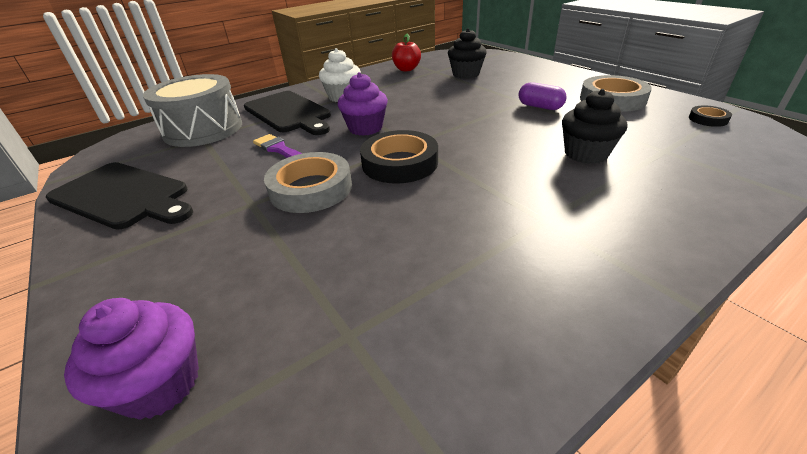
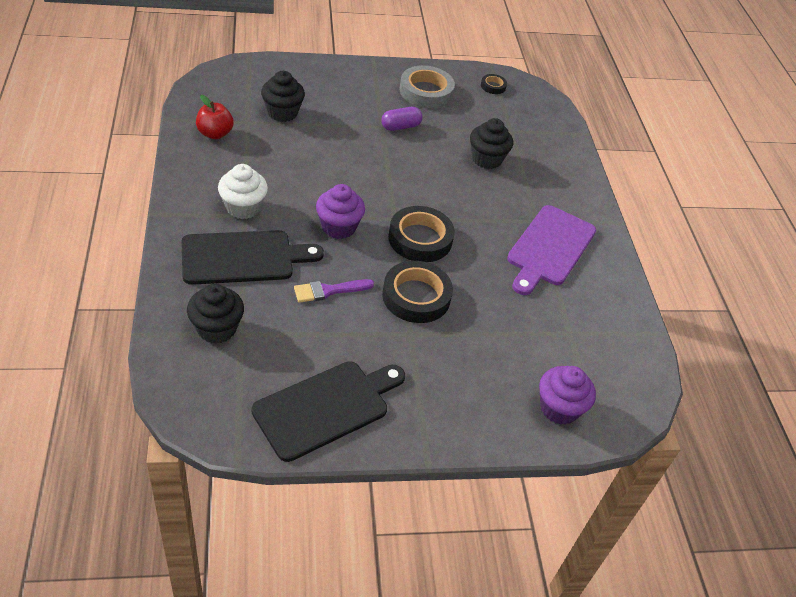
camera: 70 degrees left, 10 degrees up
(203, 129) = (216, 328): grey drum -> black cupcake
(311, 188) = (416, 296): grey tape -> black tape
(509, 249) = (549, 248): none -> purple cutting board

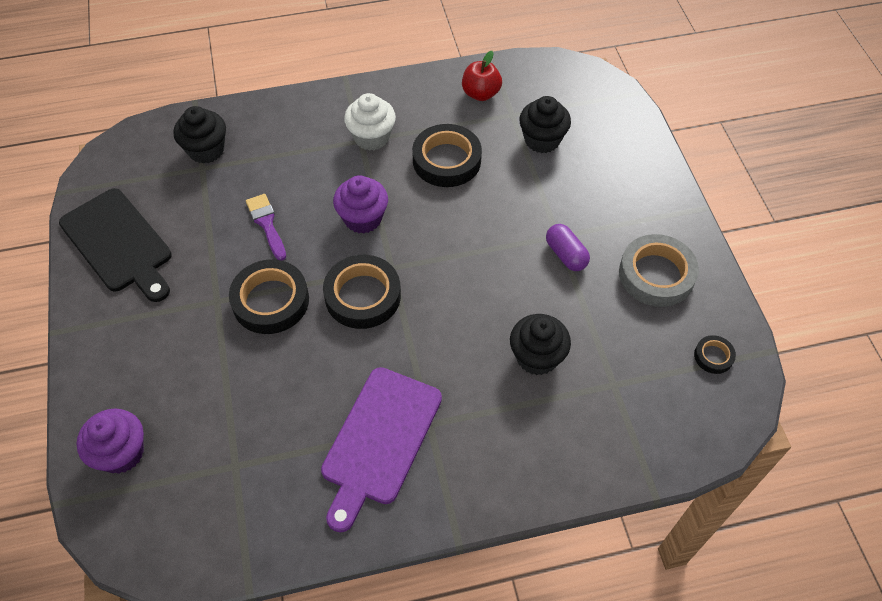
camera: 90 degrees right, 10 degrees up
(243, 257) = (300, 150): black cutting board -> none
(287, 167) = (446, 160): none -> black tape
(549, 248) = (380, 440): purple cutting board -> purple cutting board turned 90 degrees counterclockwise

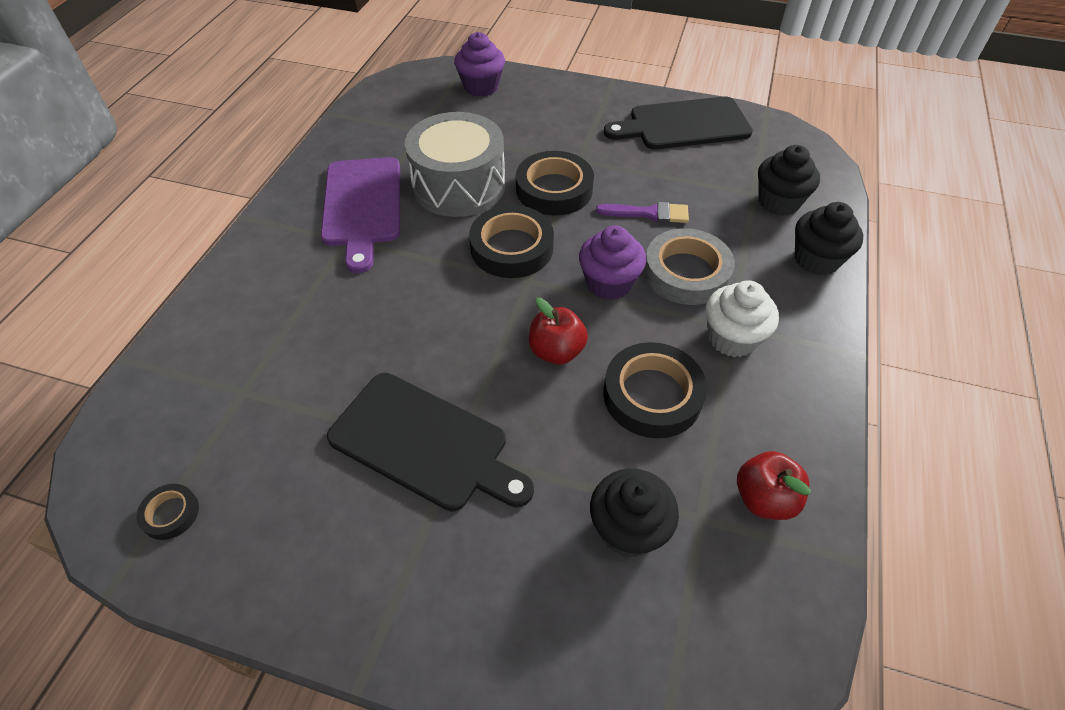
camera: 120 degrees right, 5 degrees down
(306, 377) = (459, 185): none -> grey drum
(380, 440) = (362, 206): purple cutting board -> purple cutting board turned 150 degrees counterclockwise
(446, 221) = (556, 351): none -> red apple
(537, 357) = (331, 344): black cupcake -> black cupcake (816, 259)
(566, 255) = (425, 443): purple capsule -> black cutting board
(656, 275) = (317, 528): grey tape -> grey tape (686, 272)

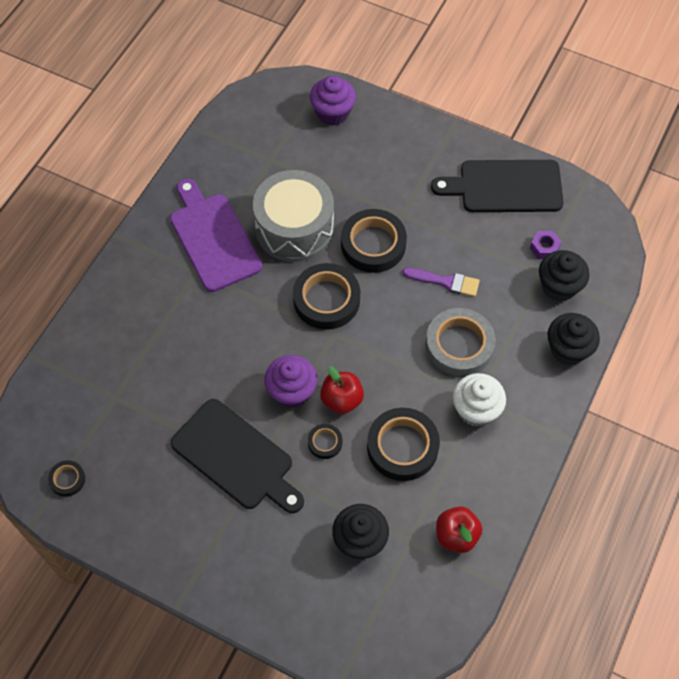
camera: 10 degrees right, 10 degrees up
(362, 206) = (213, 238): purple cutting board -> purple cutting board turned 150 degrees clockwise
(546, 405) = (325, 442): none -> black tape
(609, 283) = (395, 346): purple cupcake -> purple cupcake (292, 391)
(747, 170) = (544, 248): none -> purple nut

